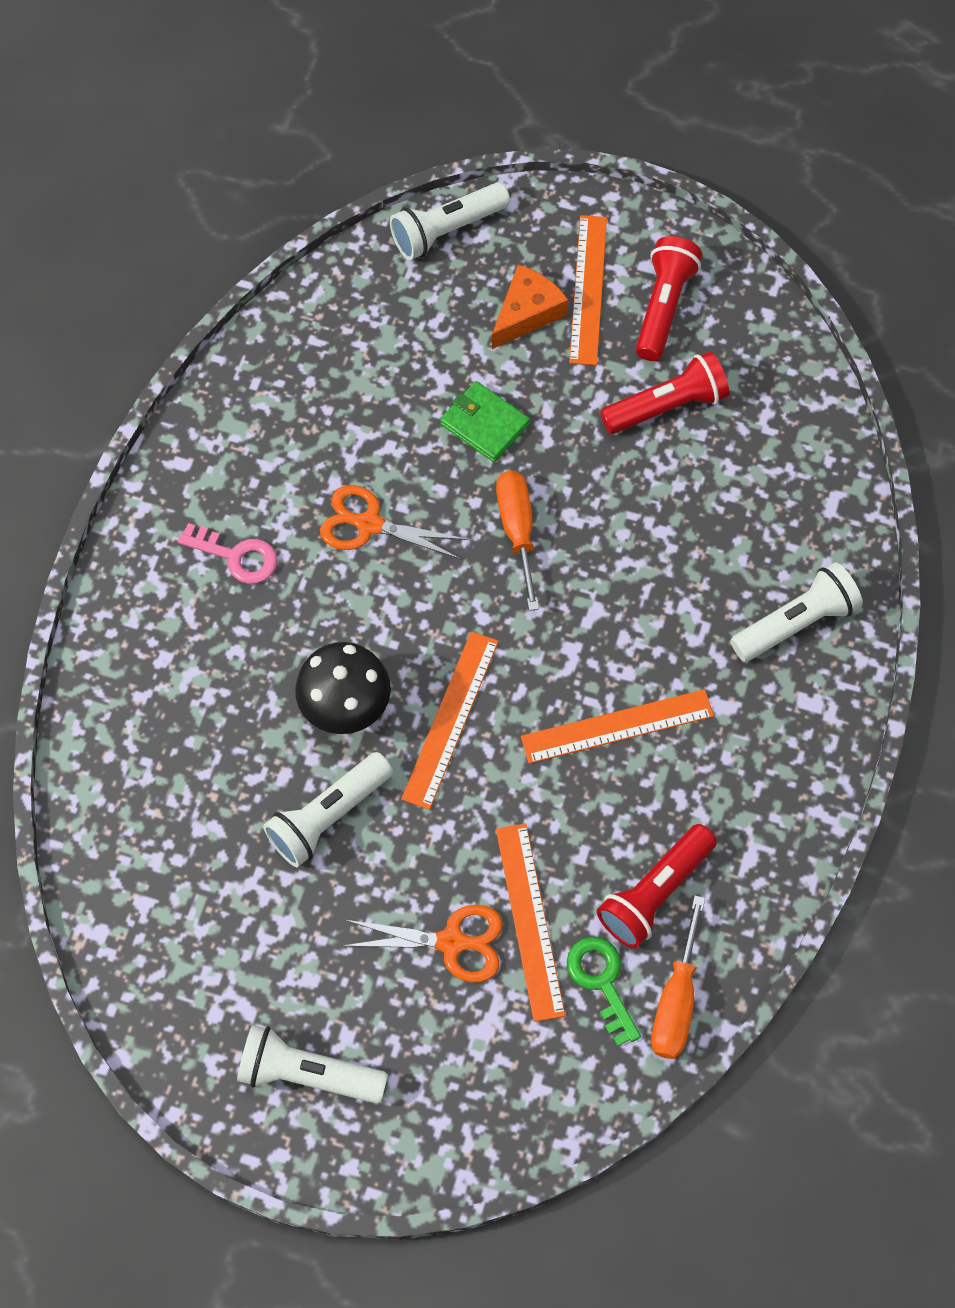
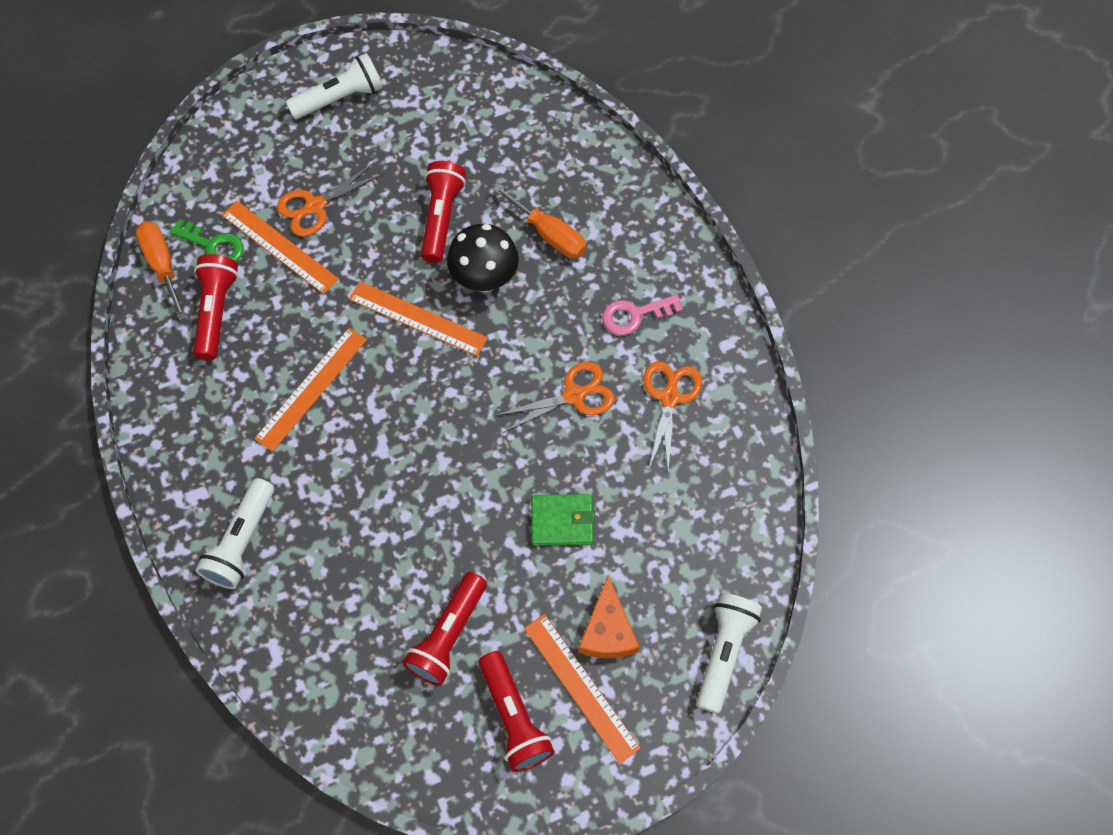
camera: 140 degrees right, 0 degrees up
(283, 456) = (670, 397): none -> orange scissors
(328, 817) = (441, 217): white flashlight -> red flashlight
(450, 719) = (417, 318): orange ruler -> orange ruler turned 45 degrees counterclockwise
(517, 531) = (476, 464): orange screwdriver -> orange screwdriver (549, 234)

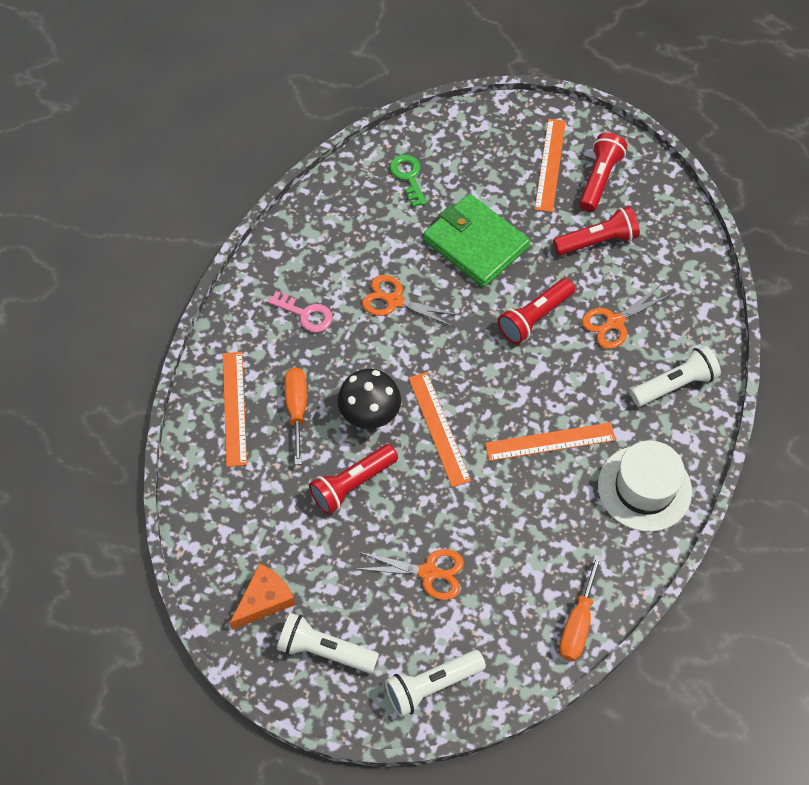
camera: 135 degrees left, 5 degrees down
(193, 418) = (644, 488): none -> white hat
(213, 245) = (528, 606): green key -> green key (408, 177)
(216, 311) = (567, 552): red flashlight -> red flashlight (534, 318)
(279, 247) = (482, 563): orange ruler -> orange ruler (234, 408)
(562, 521) = (476, 243): green wallet -> green wallet, size x1.79
(607, 631) = (509, 176): orange cheese -> orange cheese (264, 600)
(670, 397) = (342, 254): orange scissors -> orange scissors (614, 322)
(724, 652) = (460, 122): white flashlight -> white flashlight (431, 686)

